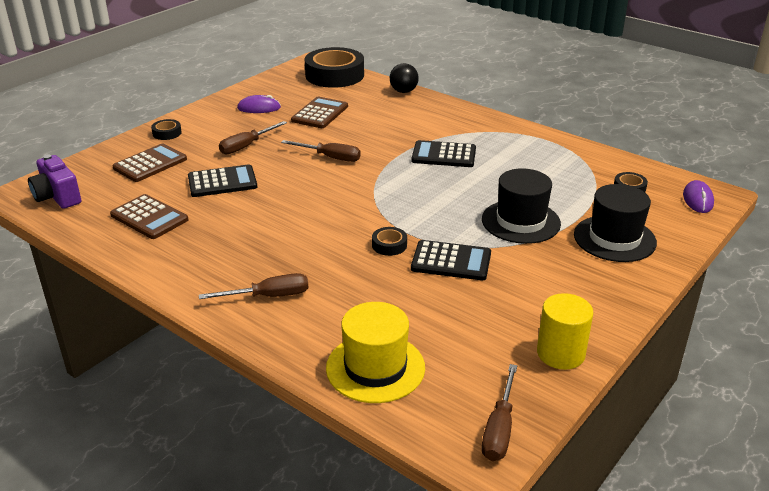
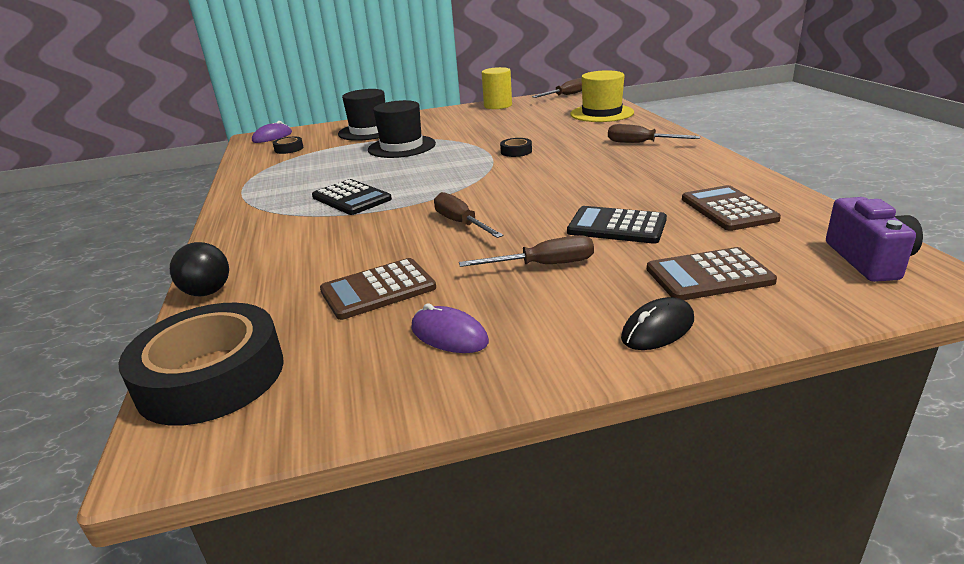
camera: 140 degrees left, 5 degrees down
(167, 133) = (658, 329): black tape -> black mouse
(451, 261) = (488, 138): black calculator -> none

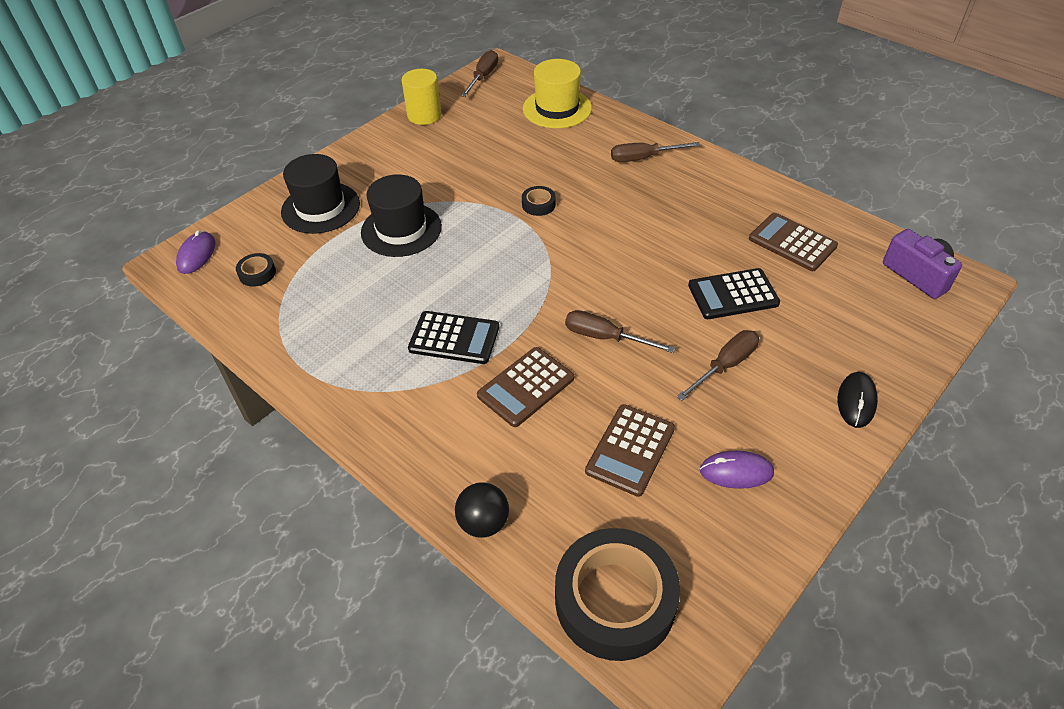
camera: 35 degrees left, 20 degrees up
(709, 275) = (841, 331): brown calculator -> brown calculator (526, 387)

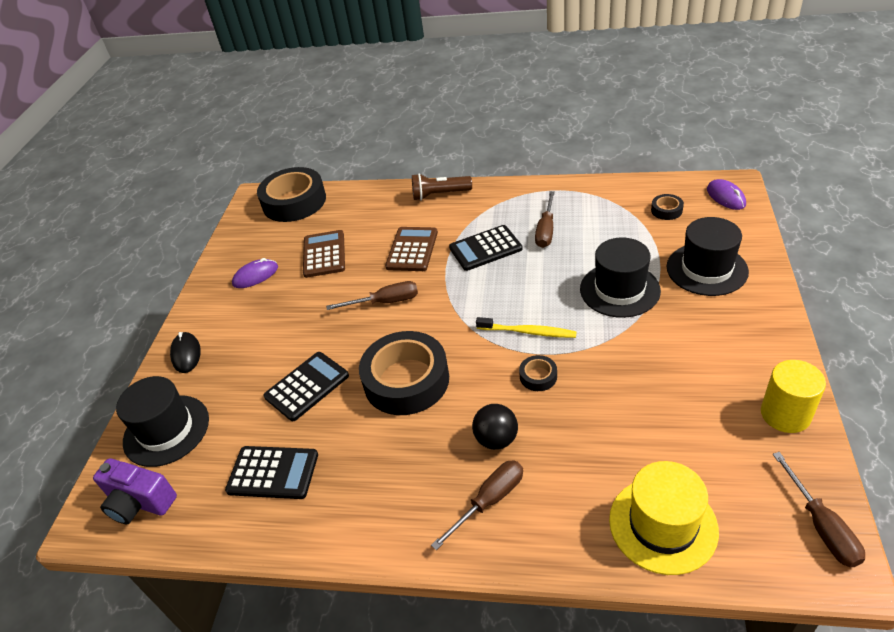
camera: 150 degrees right, 5 degrees down
(418, 455) = (439, 195): none -> brown flashlight
(483, 523) = (379, 192): black ball -> black ball (496, 439)
(509, 237) = (528, 332): none -> yellow toothbrush
(641, 254) = (406, 380): none -> black tape
(725, 366) = (288, 329): brown screwdriver -> brown screwdriver (546, 230)
(792, 242) = (273, 473): brown calculator -> black calculator
(888, 324) = (166, 430): none -> black hat

